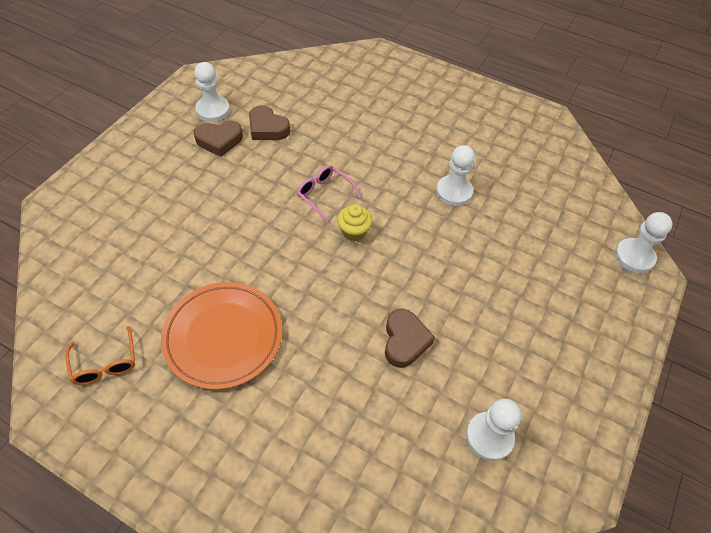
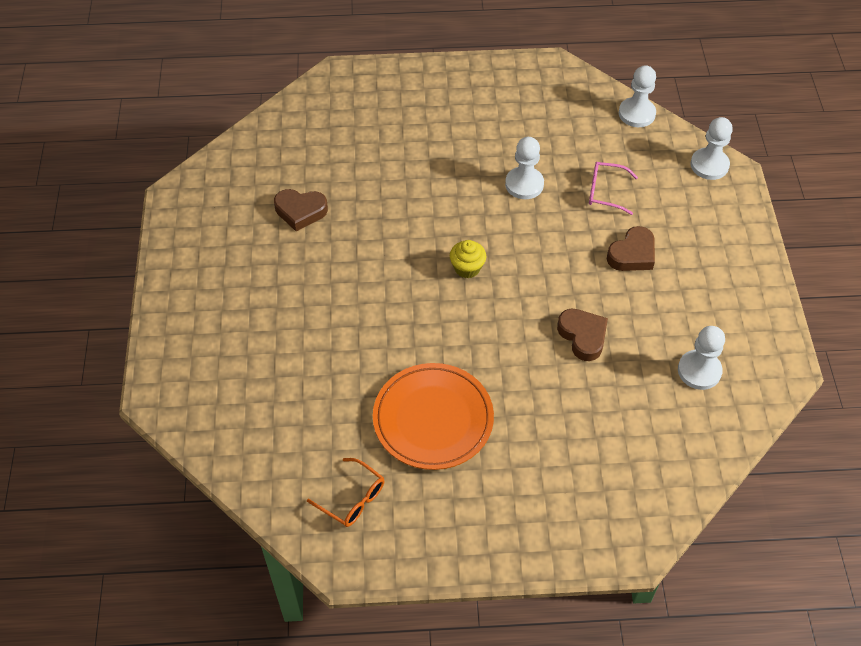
camera: 30 degrees left, 0 degrees up
(213, 110) = (228, 221): white pawn -> white pawn (636, 114)
(219, 140) = (264, 249): brown heart -> brown heart (632, 254)
(324, 195) = (412, 248): pink glasses -> pink glasses (606, 192)

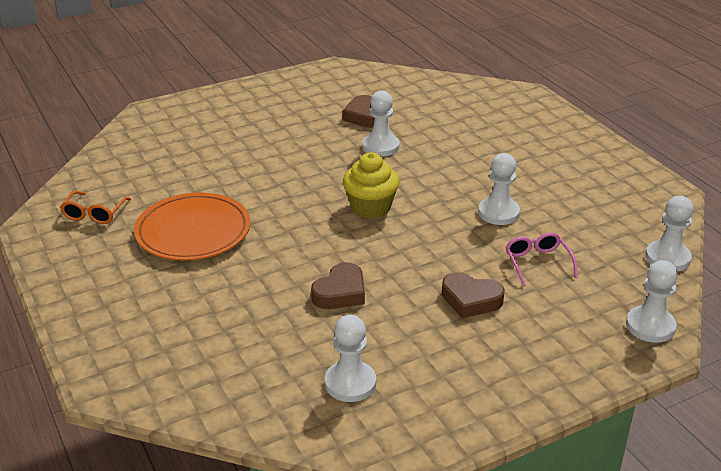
camera: 65 degrees right, 20 degrees down
(367, 221) = (380, 146): none -> white pawn
(467, 268) = (370, 207): yellow cupcake -> yellow cupcake, size x1.53

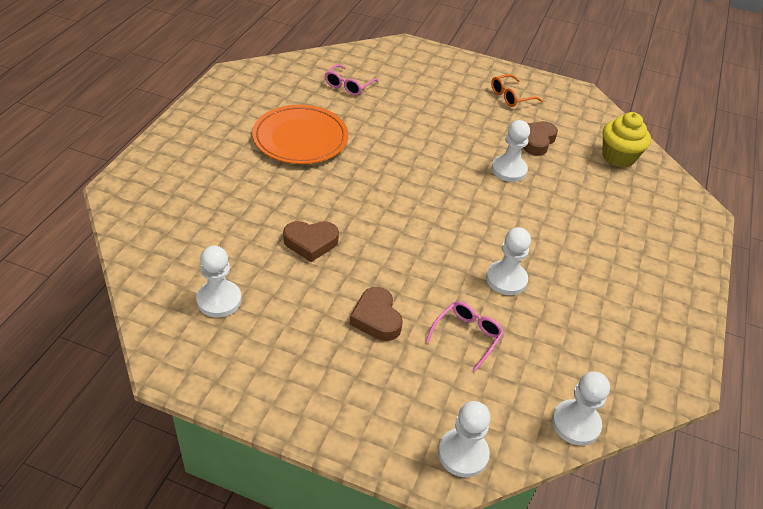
camera: 45 degrees right, 10 degrees up
(94, 213) = (272, 89): orange glasses -> orange glasses (511, 96)
(158, 168) = (348, 85): none -> pink glasses
(370, 207) = (426, 205): yellow cupcake -> yellow cupcake (618, 157)

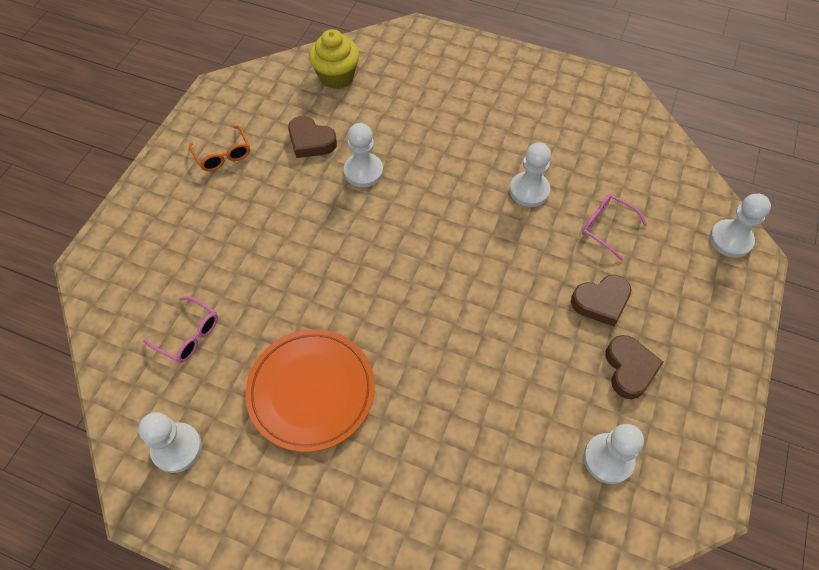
camera: 85 degrees left, 15 degrees up
(311, 243) = (504, 368): brown heart -> brown heart (629, 369)
(575, 423) = (679, 161): white pawn -> white pawn (177, 448)

